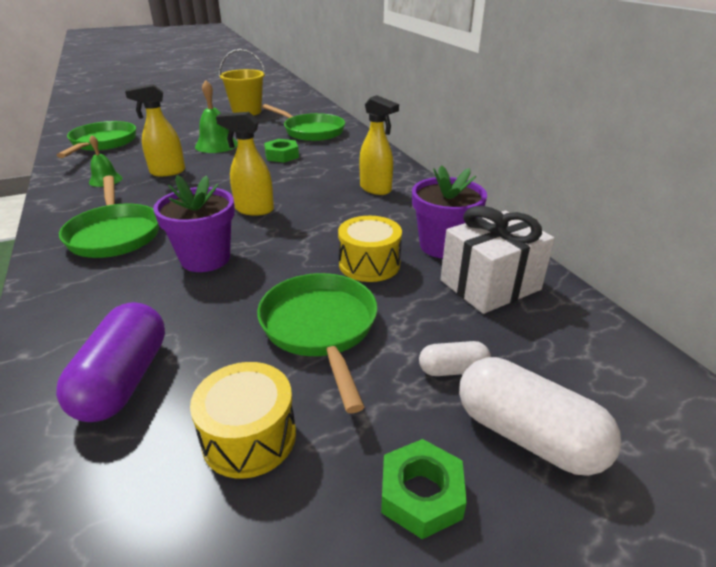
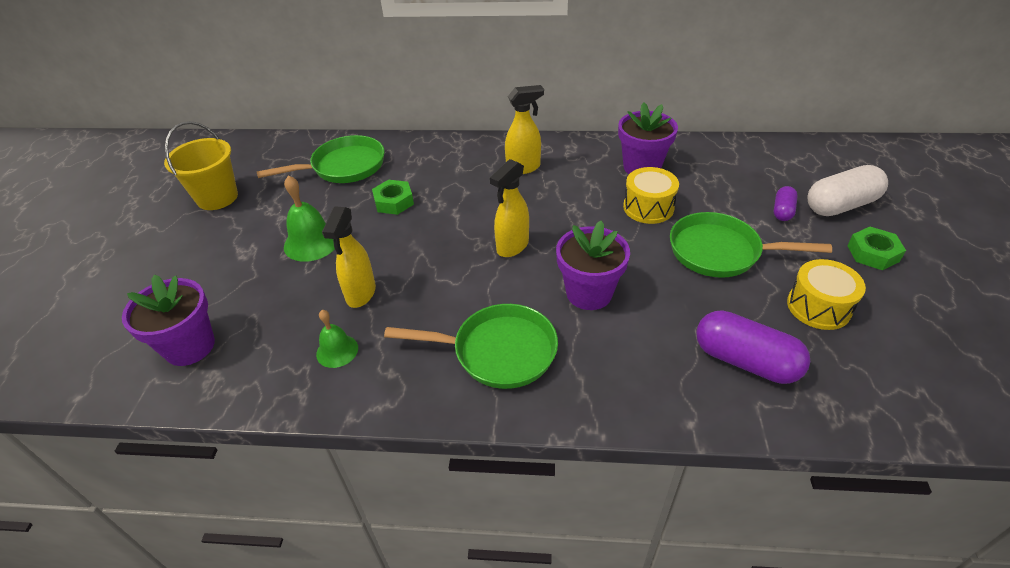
camera: 60 degrees left, 10 degrees up
(102, 143) = (190, 346): green pan -> purple flower pot
(452, 370) = (782, 211): white capsule -> purple capsule
(490, 285) = (702, 166): white gift -> none

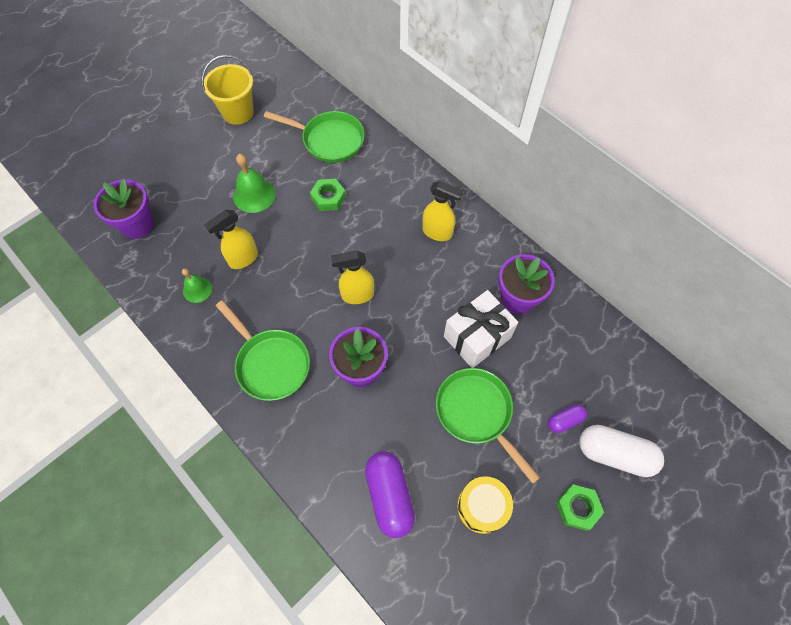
camera: 40 degrees right, 20 degrees up
(648, 207) = (477, 337): yellow drum -> white gift

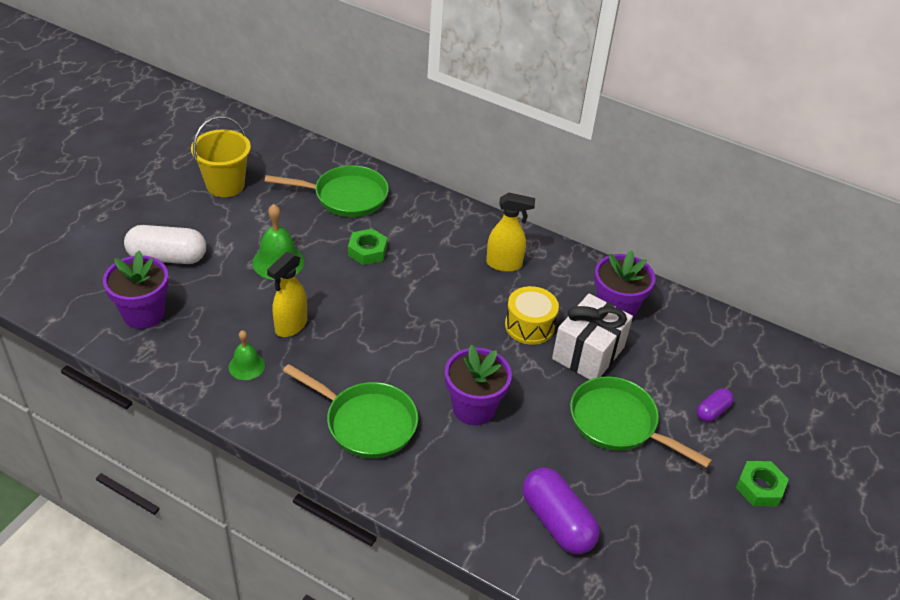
camera: 20 degrees left, 20 degrees down
(357, 295) = (439, 338): yellow spray bottle -> none
(482, 507) = (661, 509): yellow drum -> yellow drum (529, 326)
(614, 454) = (775, 430): white capsule -> white capsule (167, 257)

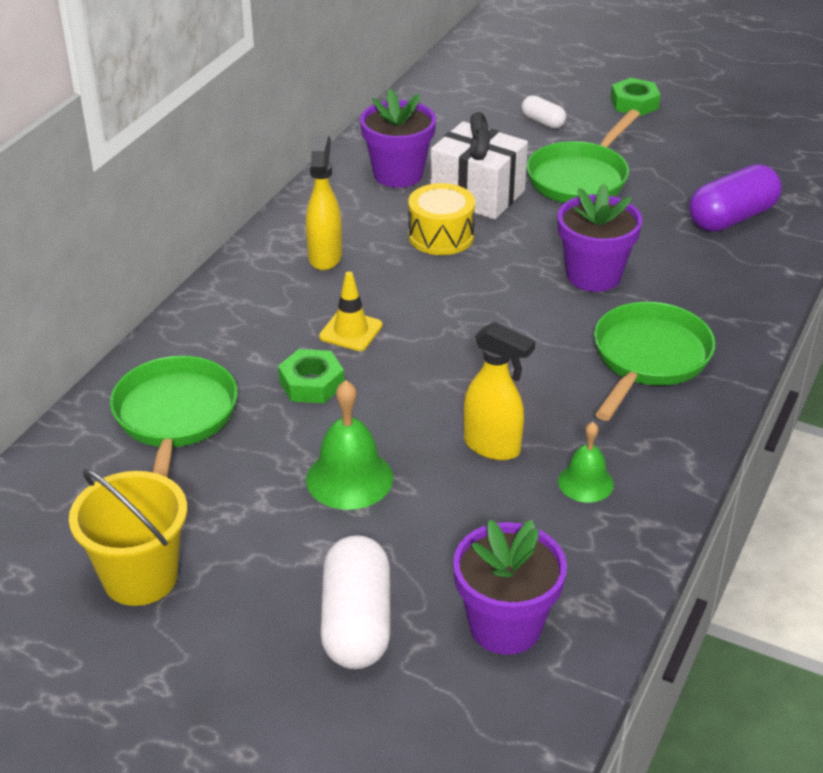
camera: 90 degrees left, 5 degrees down
(418, 271) = (351, 331): none -> yellow traffic cone
(712, 411) = (543, 122): purple capsule -> white capsule

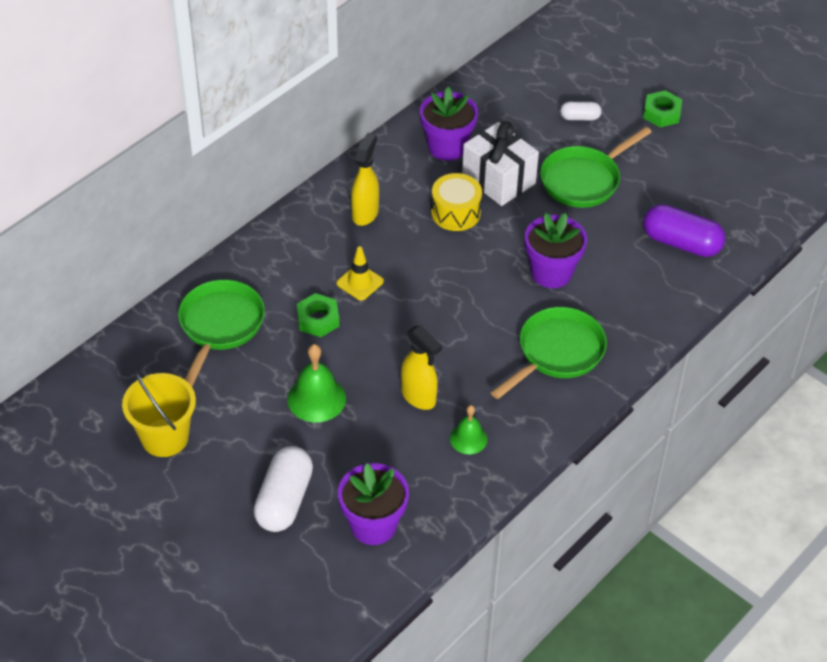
camera: 15 degrees right, 10 degrees up
(543, 122) = (580, 117): white capsule -> white capsule turned 60 degrees counterclockwise
(732, 218) = (681, 243): purple capsule -> purple capsule turned 45 degrees clockwise

